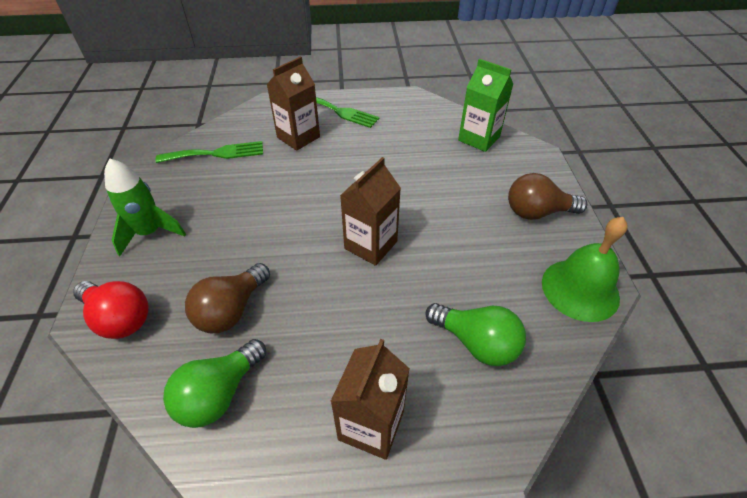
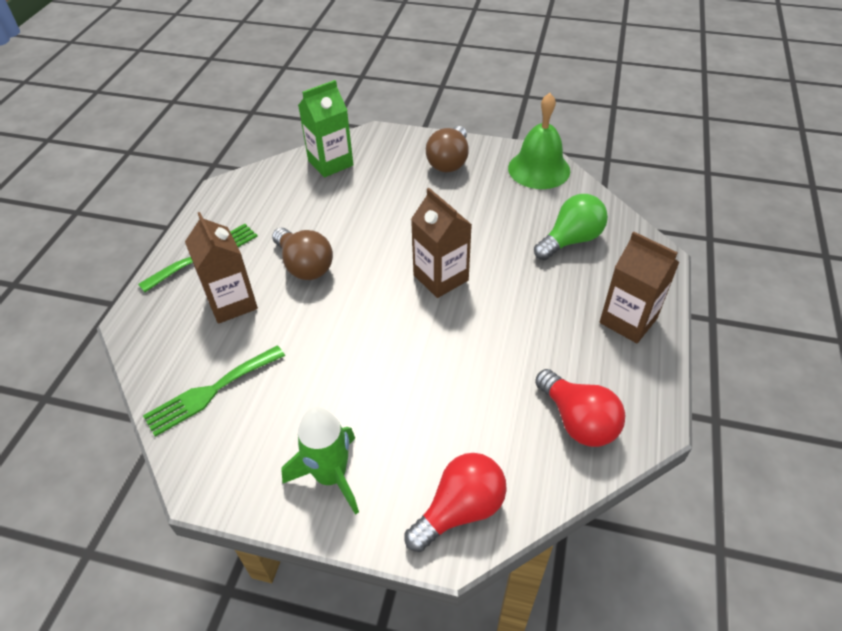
camera: 70 degrees left, 0 degrees up
(216, 153) = (210, 392): green fork -> green fork turned 135 degrees counterclockwise
(219, 393) = (578, 421): green light bulb -> red light bulb
(231, 310) = (483, 401): brown light bulb -> brown light bulb (304, 266)

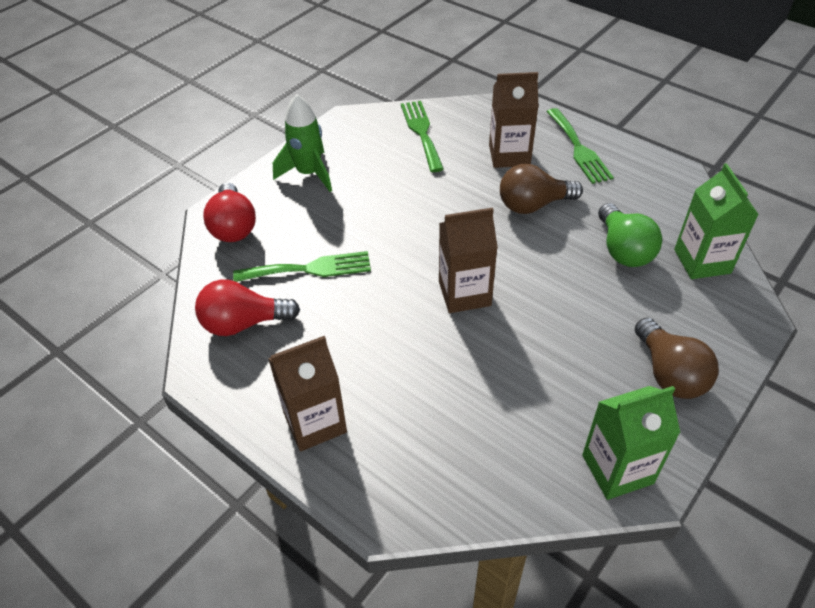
camera: 115 degrees right, 0 degrees up
(449, 161) = (669, 373): brown light bulb -> brown light bulb turned 150 degrees counterclockwise
(479, 400) = (309, 269): none -> green fork
(539, 169) = (617, 469): green bell -> green carton
(570, 240) = (460, 433): green light bulb -> green light bulb (623, 250)

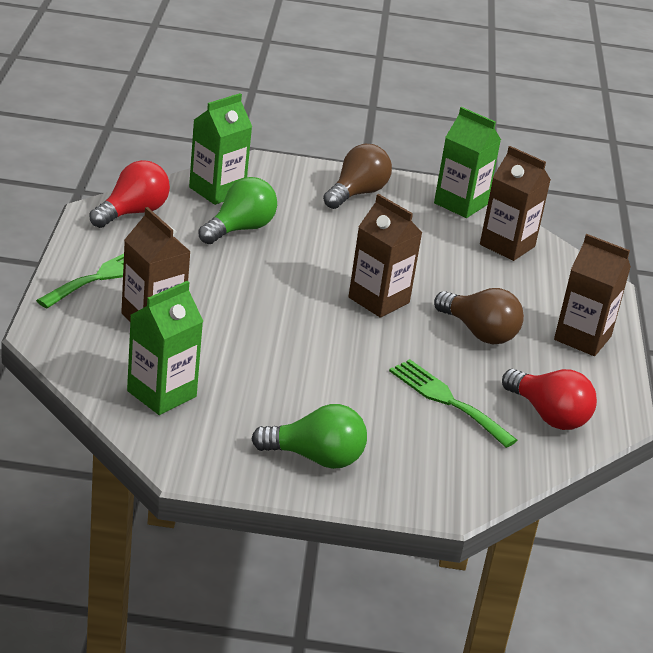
camera: 130 degrees left, 15 degrees down
(233, 226) = (451, 480): red light bulb -> red light bulb (132, 212)
(309, 173) = (315, 458): green rocket -> green light bulb
(421, 132) = (161, 394): green fork -> green carton
(508, 462) = (507, 245): none -> brown carton
(533, 205) = (223, 287): brown light bulb -> brown light bulb (479, 332)

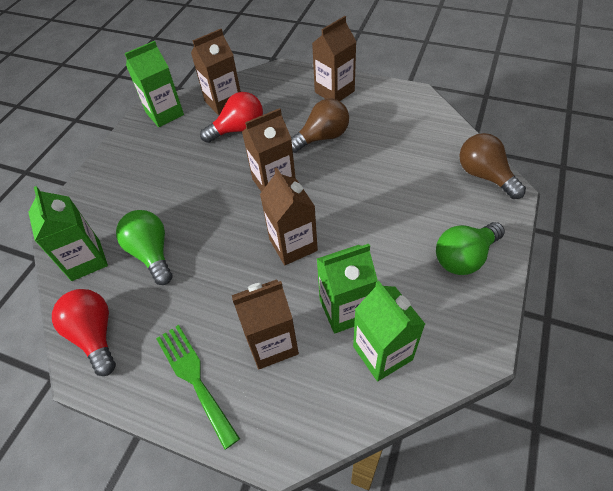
camera: 65 degrees left, 20 degrees up
(209, 366) = (345, 309): none -> green carton
(286, 322) = (293, 245): none -> brown carton
(315, 458) = (464, 257): green light bulb -> green light bulb turned 150 degrees counterclockwise
(357, 193) = (128, 167): brown light bulb -> brown light bulb (484, 176)
(447, 400) = (397, 170): green fork -> none
(548, 415) = (414, 125): red light bulb -> red light bulb (238, 129)

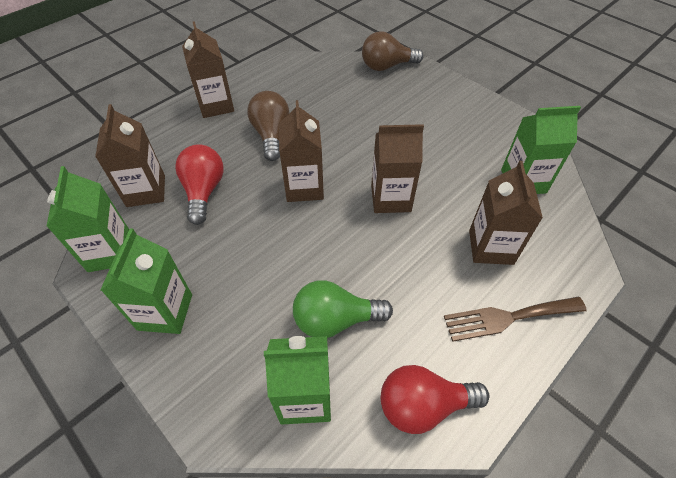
camera: 70 degrees left, 0 degrees up
(194, 378) = (508, 317): green fork -> brown fork
(345, 309) = (476, 188): green carton -> green carton (165, 312)
(464, 257) = (457, 107): green light bulb -> none

